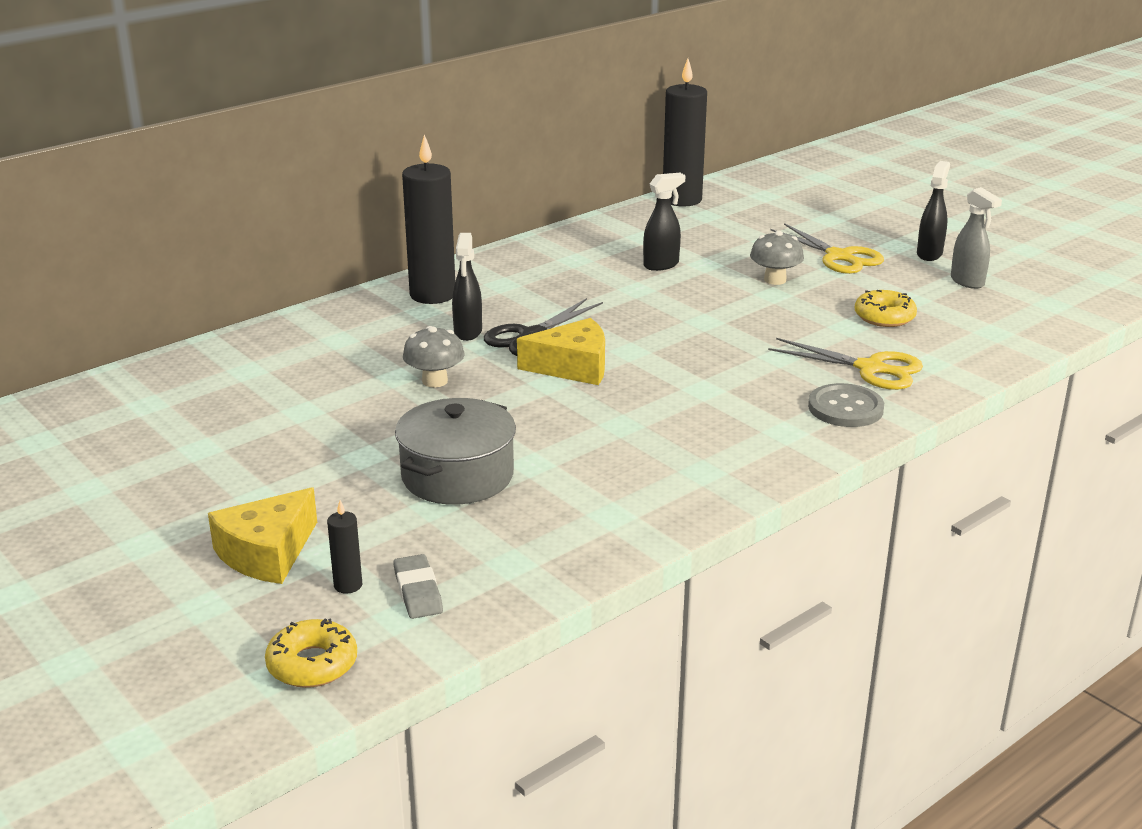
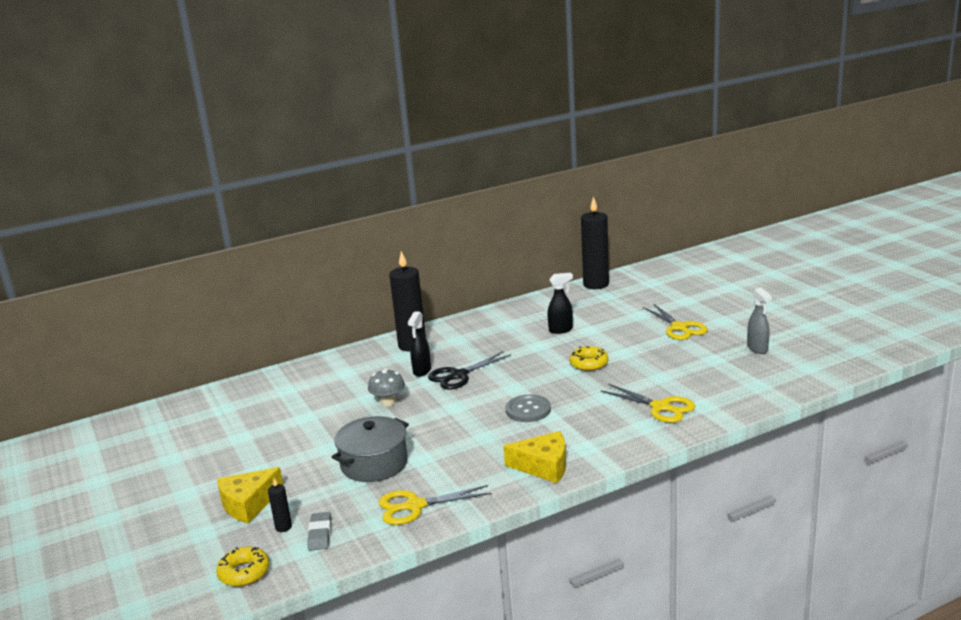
camera: 15 degrees right, 5 degrees down
(559, 536) = (415, 506): none -> yellow scissors
(573, 367) = (474, 397): yellow cheese -> yellow cheese (544, 466)
(775, 280) = (629, 343): grey mushroom -> none
(845, 408) = (631, 434): grey button -> grey button (528, 410)
(884, 317) = (688, 371): yellow donut -> yellow donut (589, 364)
(929, 254) = (741, 328): black spray bottle -> none

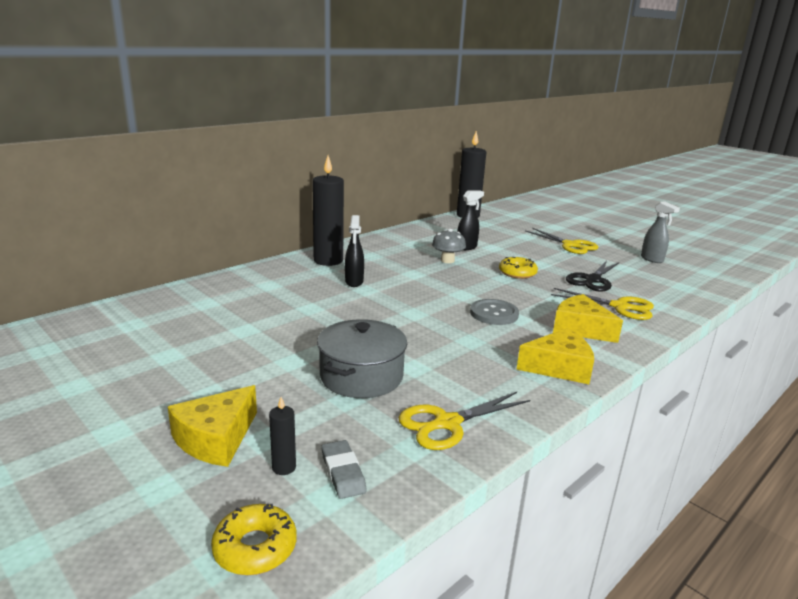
camera: 20 degrees left, 0 degrees up
(388, 402) = (336, 311): grey mushroom -> grey mushroom (447, 260)
(458, 375) = (396, 285): black scissors -> black scissors (592, 280)
(597, 429) = (580, 329): none -> yellow cheese

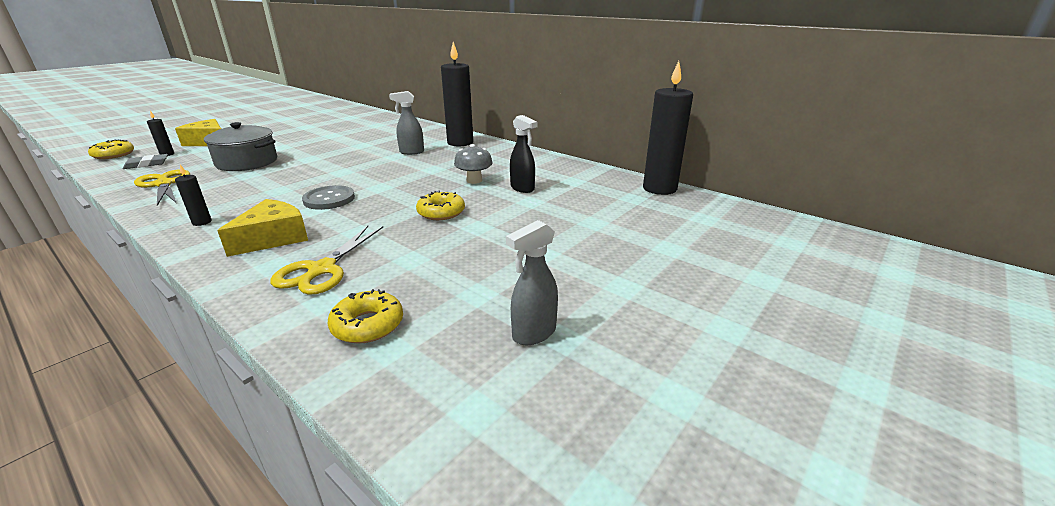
camera: 85 degrees right, 5 degrees up
(354, 282) = (411, 152): black spray bottle -> grey spray bottle
(559, 367) = (202, 222): yellow cheese -> black candle
(570, 245) = (572, 254): yellow scissors -> none
(592, 280) = (420, 259): black scissors -> none
(669, 291) = (368, 325): none -> yellow donut

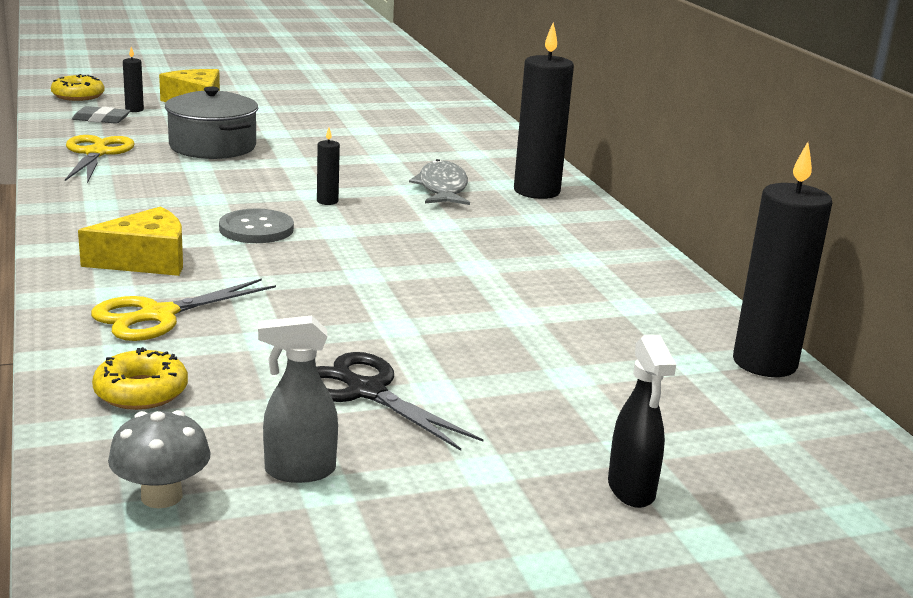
camera: 30 degrees right, 5 degrees down
(202, 222) = (92, 216): black candle -> black candle (327, 201)
(411, 152) = (442, 188): grey spray bottle -> grey fish
(441, 212) = (373, 291): yellow donut -> none
(474, 180) = (478, 259): grey mushroom -> grey mushroom (161, 496)
(508, 268) = (366, 392): none -> black scissors
(522, 188) = (534, 293): black spray bottle -> black spray bottle (631, 490)

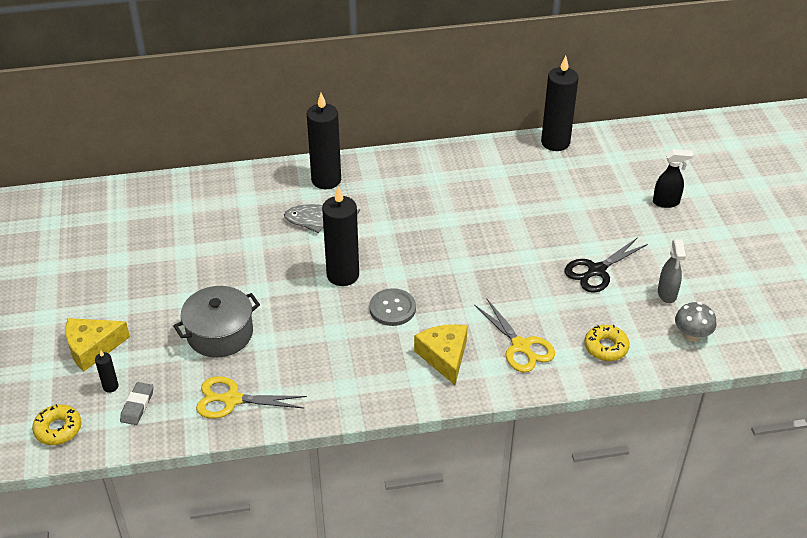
camera: 80 degrees left, 20 degrees up
(327, 201) = (343, 275): black candle -> black candle, size x2.30

